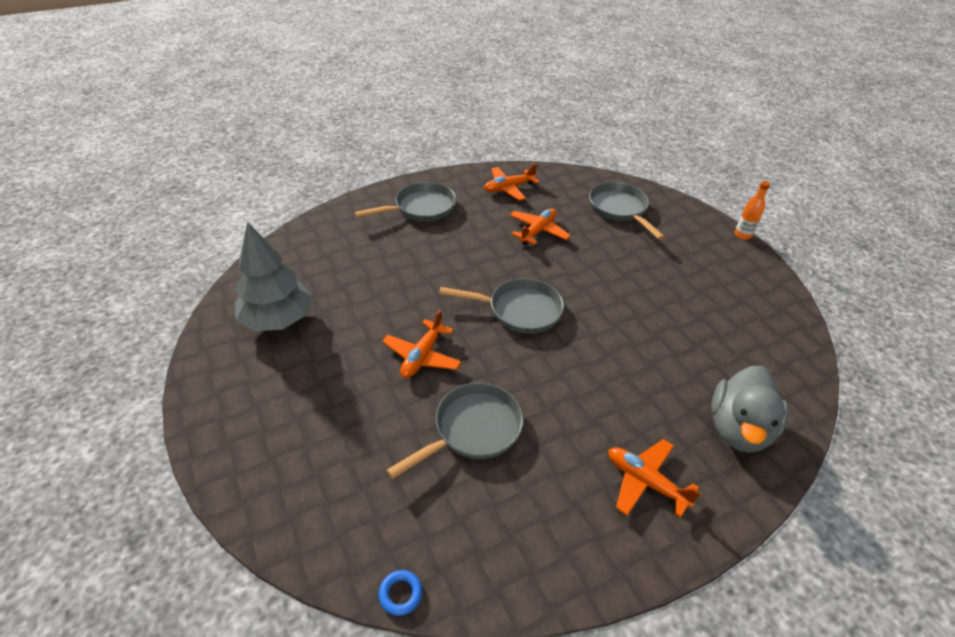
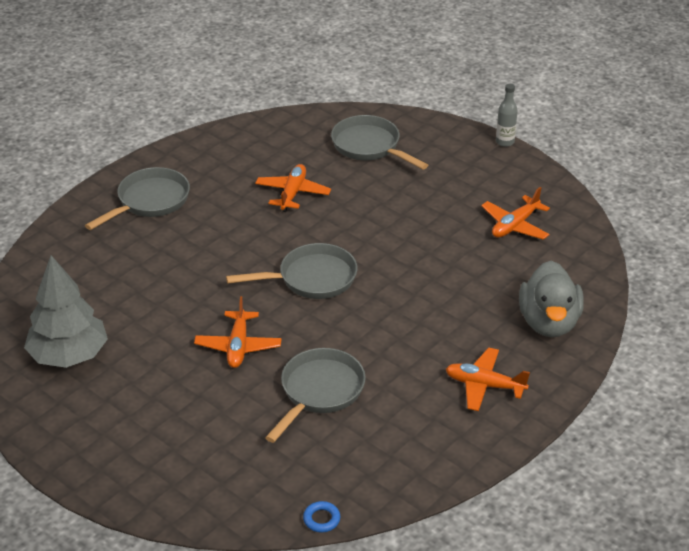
camera: 20 degrees left, 5 degrees down
(508, 188) = (237, 153): orange plane -> orange plane (515, 225)
(742, 235) = (505, 142): orange bottle -> grey bottle

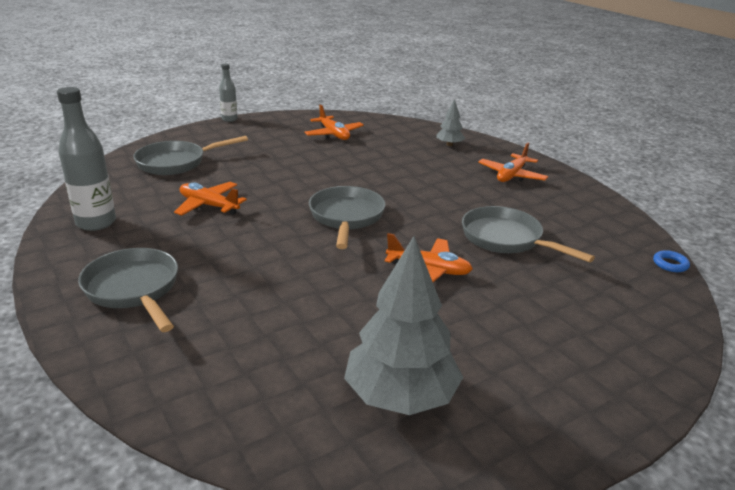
camera: 75 degrees left, 10 degrees down
(234, 148) = (96, 223): none -> grey bottle
(549, 322) = (449, 145): grey duck -> grey tree

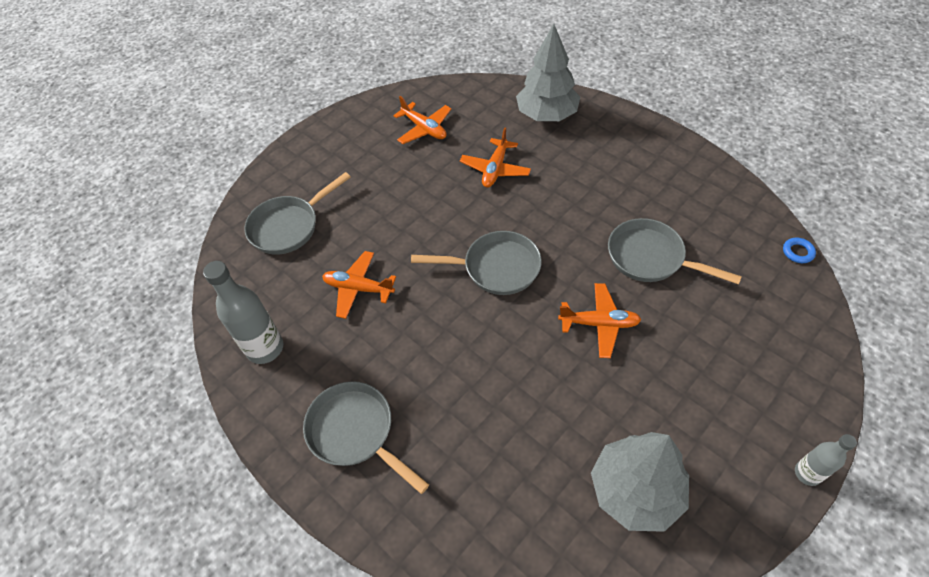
camera: 10 degrees left, 25 degrees up
(229, 119) = (303, 131): grey bottle -> grey bottle (807, 473)
(346, 217) = (496, 268): grey pan -> grey pan turned 105 degrees clockwise
(449, 145) = (546, 115): grey tree -> grey tree, size x2.06
(511, 175) = (623, 153): orange plane -> orange plane (495, 169)

